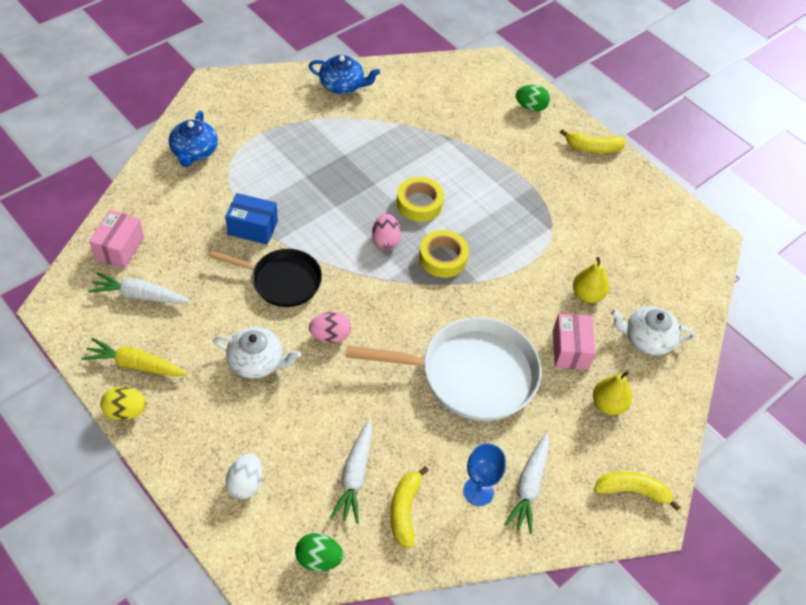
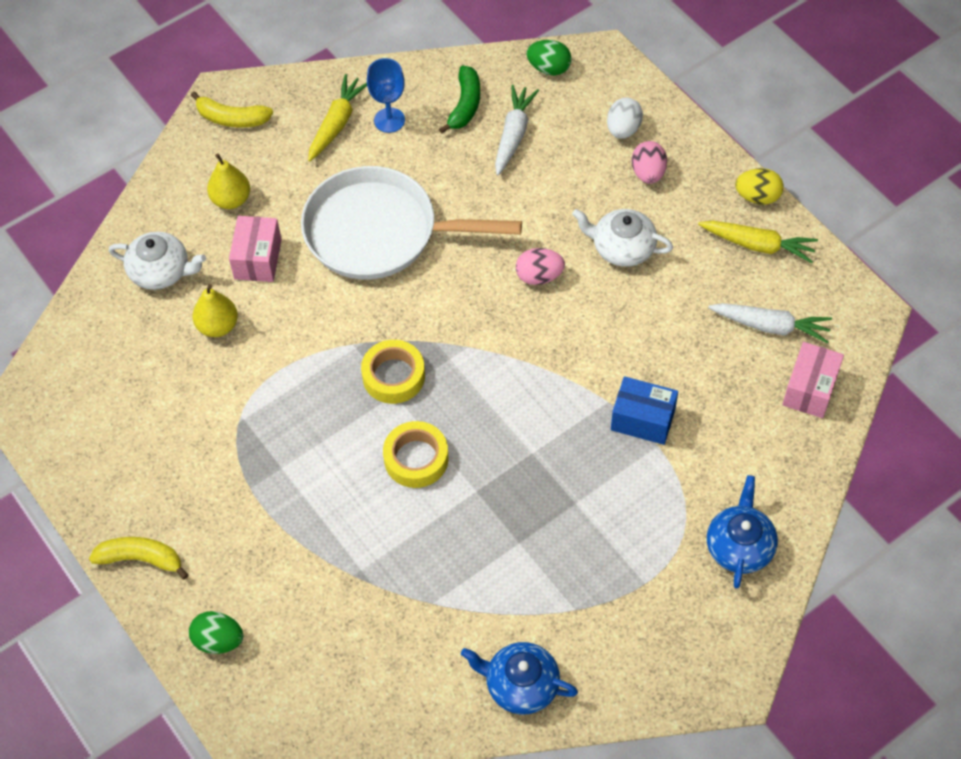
camera: 170 degrees left, 5 degrees up
(282, 281) = (599, 345): black pan -> none
(385, 241) = (466, 400): pink egg -> pink egg (648, 173)
(404, 510) = (465, 105): yellow banana -> green banana
(529, 486) = (337, 123): white carrot -> yellow carrot

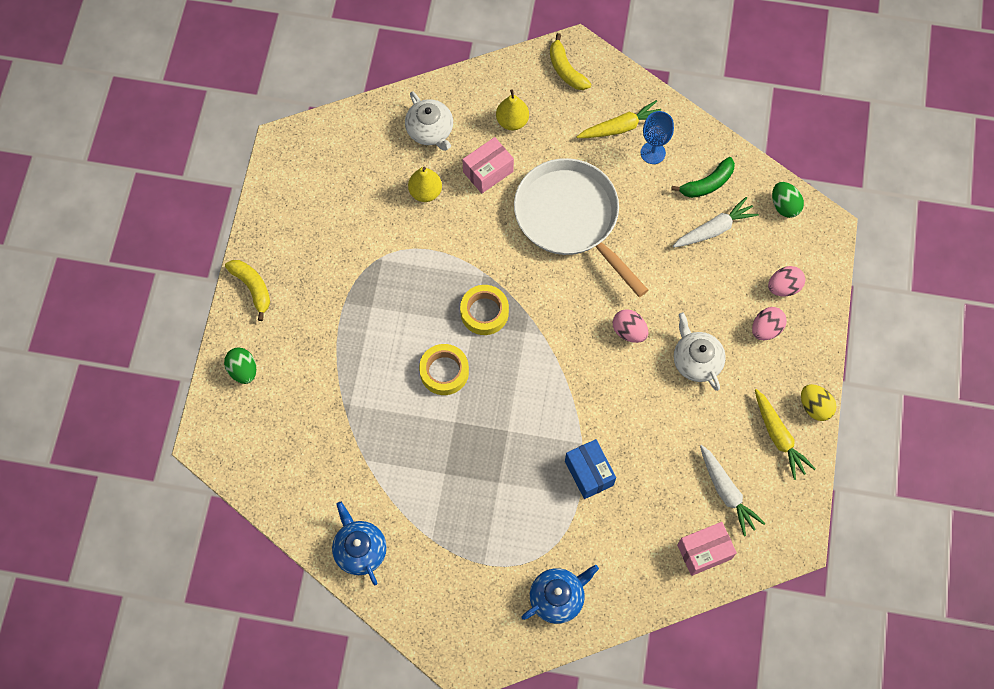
camera: 45 degrees right, 10 degrees up
(623, 129) = (783, 287): white egg -> pink egg

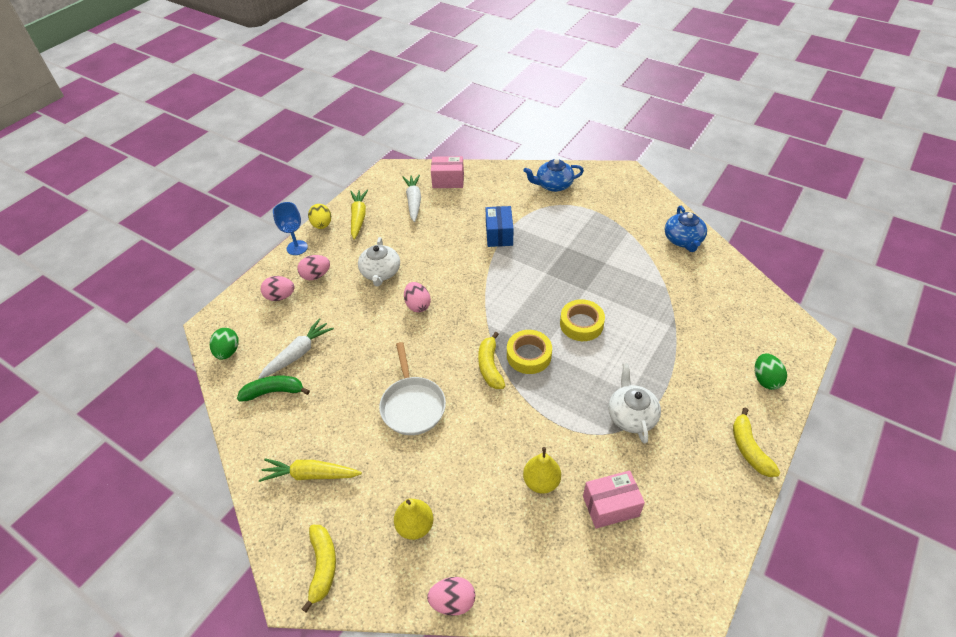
camera: 155 degrees left, 20 degrees down
(430, 130) = (509, 551): white teapot -> white teapot (631, 415)
(457, 83) = (453, 601): none -> pink egg
(488, 172) = (467, 479): pink box -> pink box (610, 506)
(517, 286) = (490, 366): none -> yellow banana
(570, 218) = (412, 405): white pan -> white pan, size x0.62
(653, 153) = (299, 437): blue goblet -> blue goblet (297, 248)
(714, 229) = (298, 354): white carrot -> white carrot turned 135 degrees clockwise

